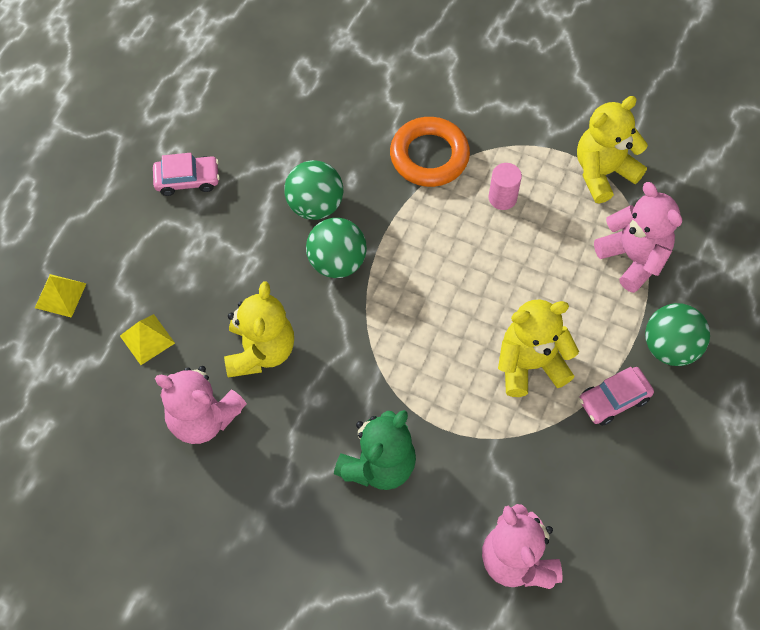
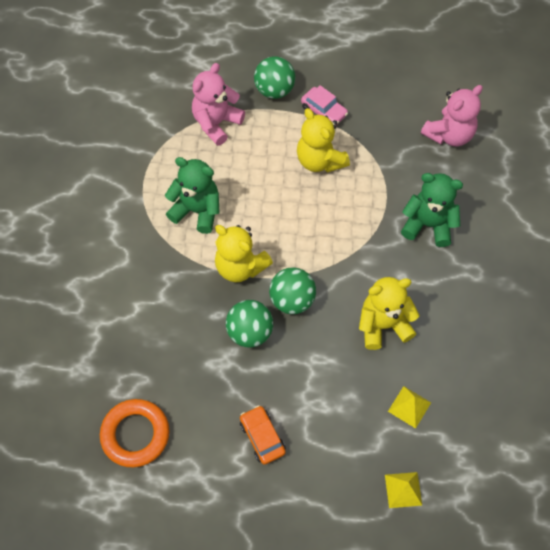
camera: 110 degrees left, 0 degrees up
(187, 179) = (262, 437): pink car -> orange car
(203, 418) = (449, 342): pink teddy bear -> none
(429, 156) = (177, 268): orange ring -> orange ring (135, 434)
(502, 198) = (197, 211): pink cylinder -> green teddy bear
(603, 172) = (153, 155): yellow teddy bear -> yellow teddy bear (240, 267)

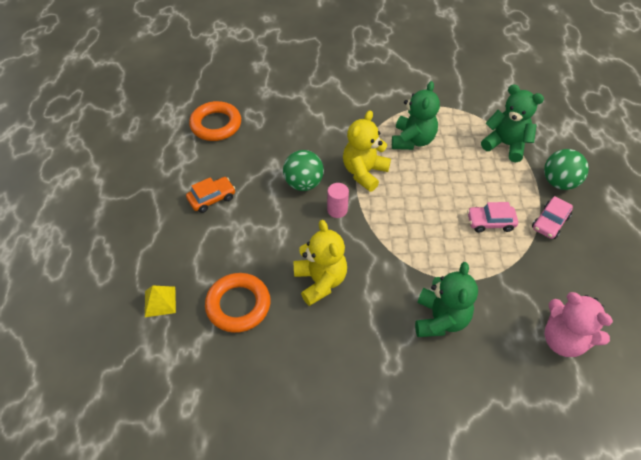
camera: 85 degrees right, 10 degrees down
(216, 123) = (505, 145): pink teddy bear -> green teddy bear
(292, 300) = (337, 210): green ball -> pink cylinder
(320, 160) = (490, 222): yellow teddy bear -> pink car
(409, 407) = (238, 305): yellow pyramid -> orange ring

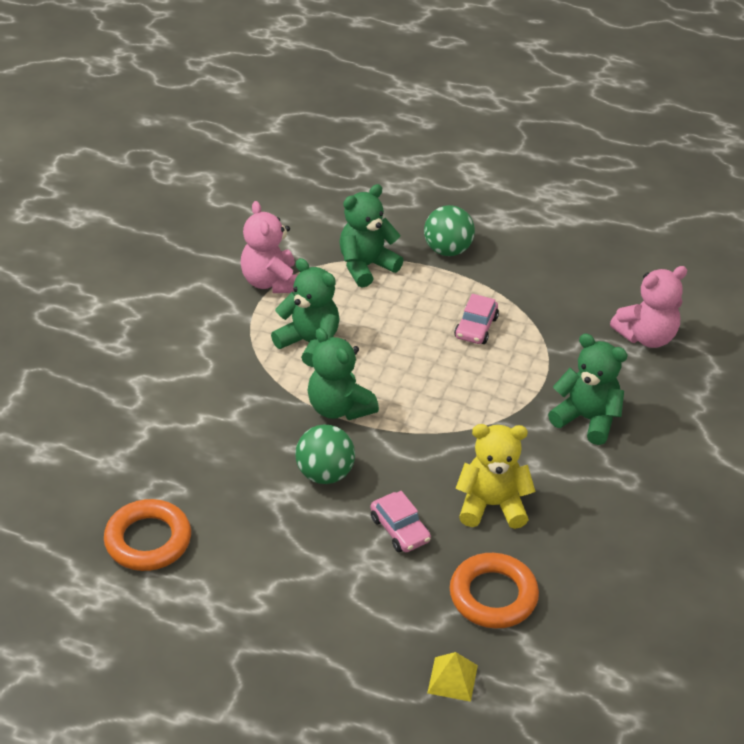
camera: 70 degrees left, 10 degrees down
(212, 198) = (298, 581): orange car -> none
(337, 210) = (388, 454): pink cylinder -> none
(364, 172) = (339, 408): yellow teddy bear -> green teddy bear
(454, 105) = (271, 282): none -> pink teddy bear
(550, 222) = (499, 282): pink car -> pink car (400, 529)

